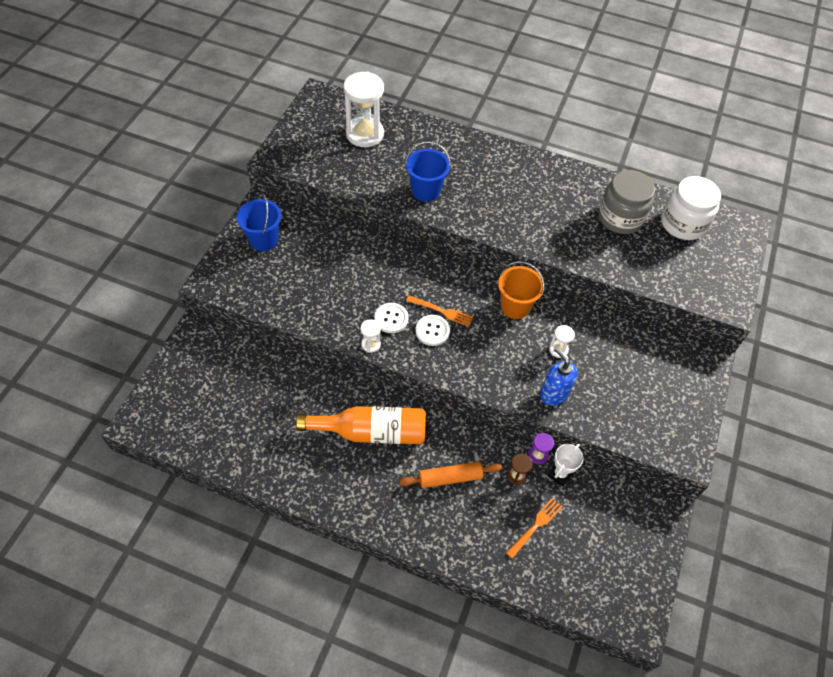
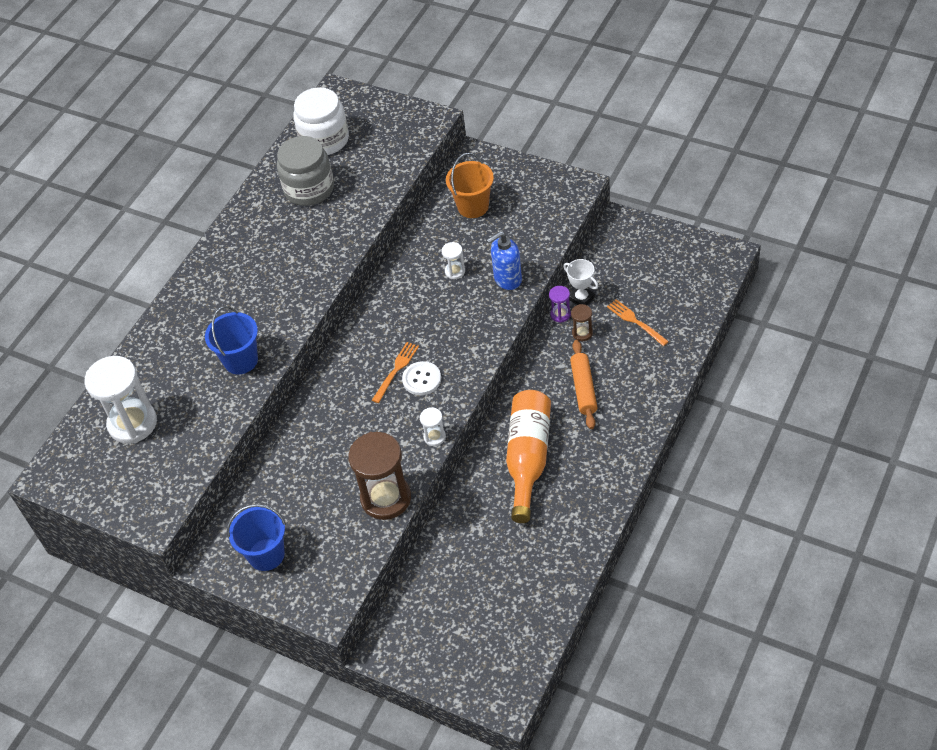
camera: 75 degrees left, 5 degrees down
(310, 313) = (386, 498): none -> brown hourglass
(391, 318) = (401, 418): white button -> none
(515, 306) = (396, 304): orange bucket -> orange bucket (473, 206)

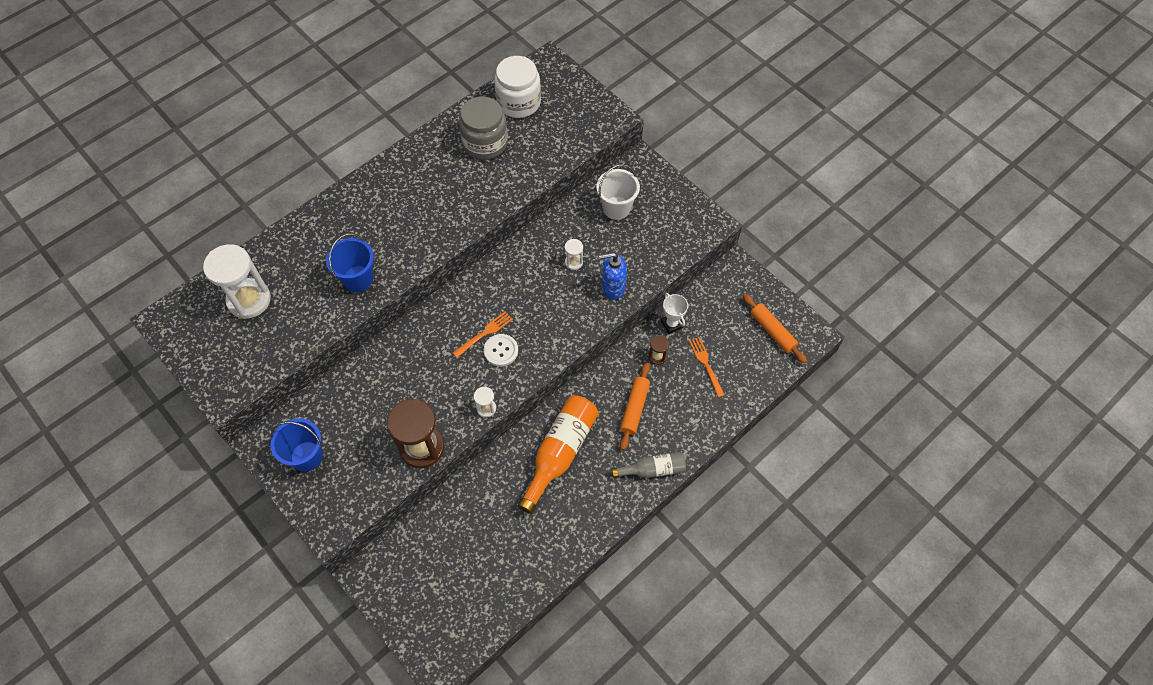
camera: 15 degrees right, 10 degrees up
(473, 206) = (616, 208): orange bucket -> white bucket
(560, 314) = (647, 332): purple hourglass -> none
(631, 436) = (653, 469): none -> grey bottle
(686, 266) = (772, 331): none -> orange rolling pin

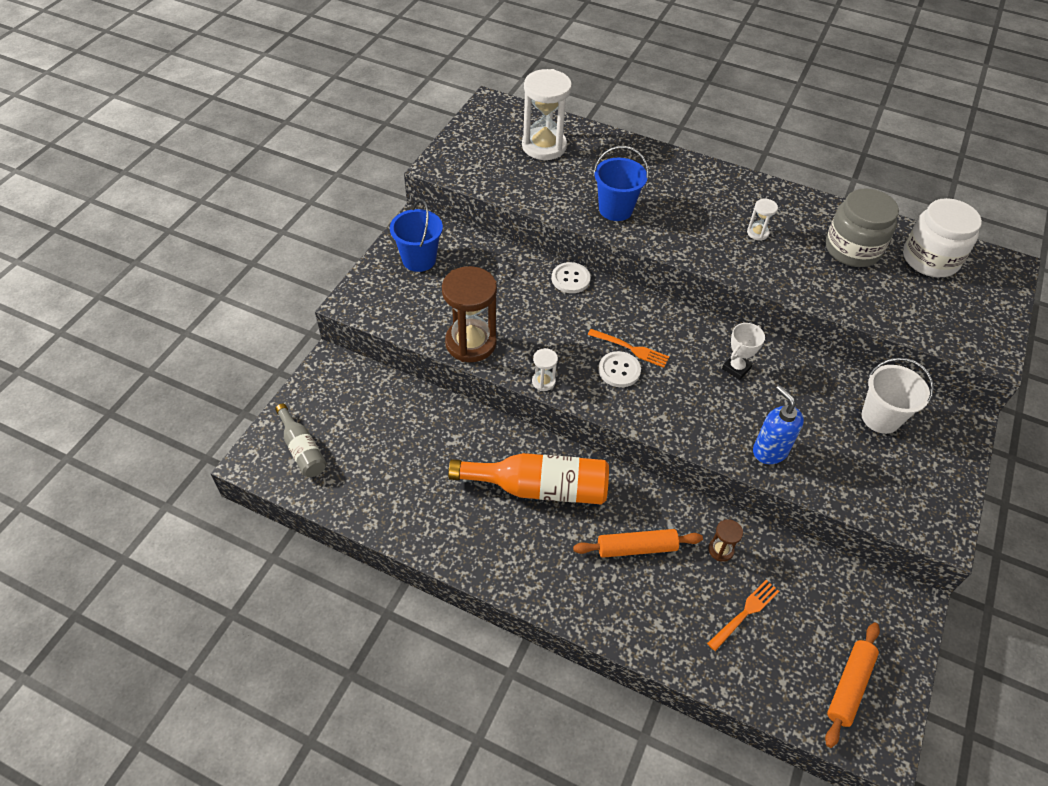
camera: 65 degrees right, 10 degrees down
(392, 345) = (570, 279): none -> white button
(573, 262) = (775, 400): white hourglass -> white hourglass (757, 233)
(653, 469) = (567, 597): grey bottle -> grey bottle (302, 449)
(671, 324) = (775, 551): white trophy -> white trophy (736, 368)

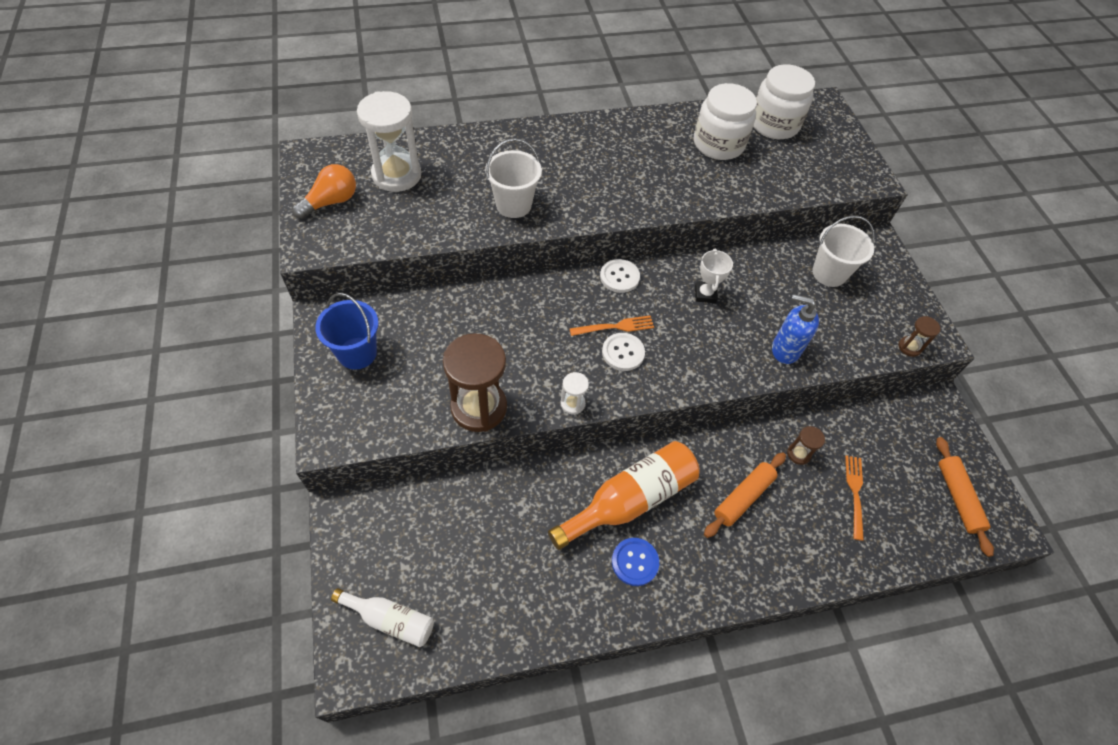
camera: 40 degrees left, 5 degrees up
(302, 449) = (390, 620): grey bottle -> white bottle
(479, 143) = (331, 202): none -> orange light bulb
(502, 531) = (635, 562): none -> blue button
(570, 279) = (512, 291): white button -> white button (619, 277)
(615, 209) = (513, 205): blue bucket -> white bucket
(757, 233) = (642, 166): white hourglass -> none
(852, 249) = (718, 144): grey jar -> white jar
(904, 522) = (909, 347): none -> brown hourglass

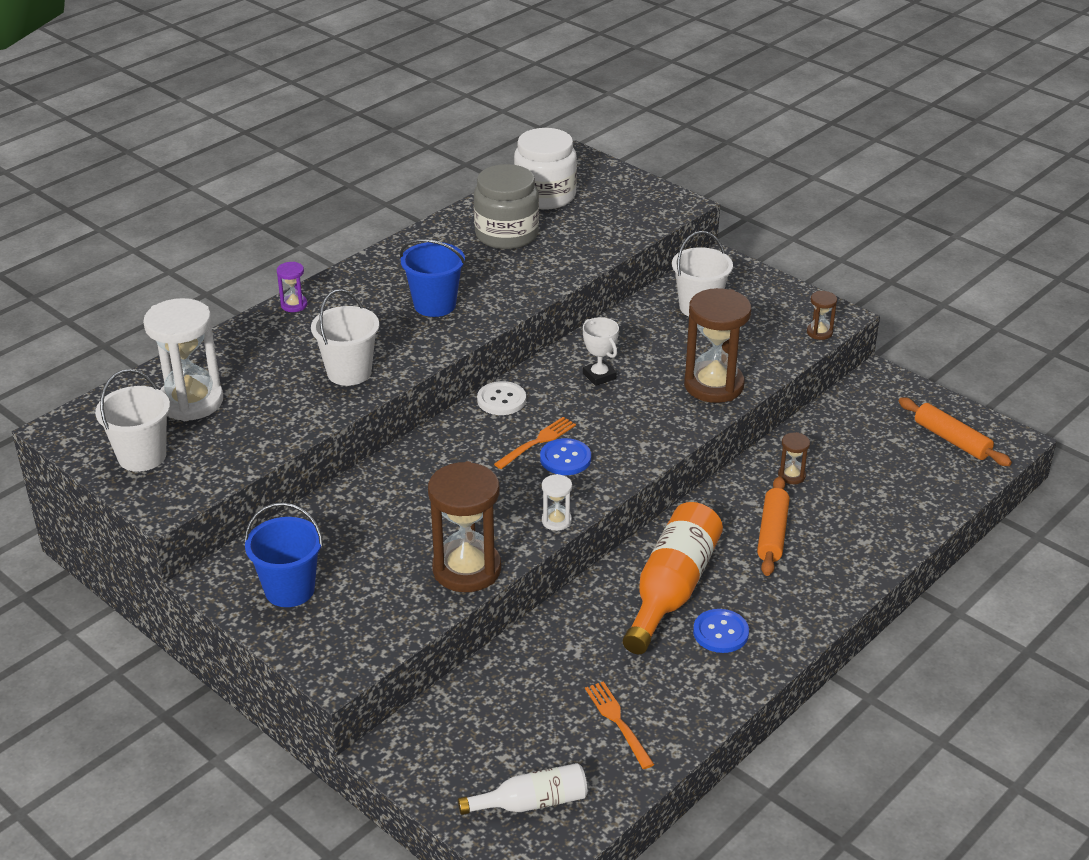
camera: 30 degrees left, 20 degrees down
(331, 202) = (142, 456): orange light bulb -> white bucket
(525, 131) = (294, 305): none -> purple hourglass
(618, 178) = (435, 305): none -> blue bucket
(623, 352) = (565, 458): white button -> blue button
(718, 144) = (506, 234): white jar -> grey jar
(785, 350) = (713, 385): blue soap dispenser -> brown hourglass
(855, 493) = (865, 480): orange fork -> orange fork (618, 722)

